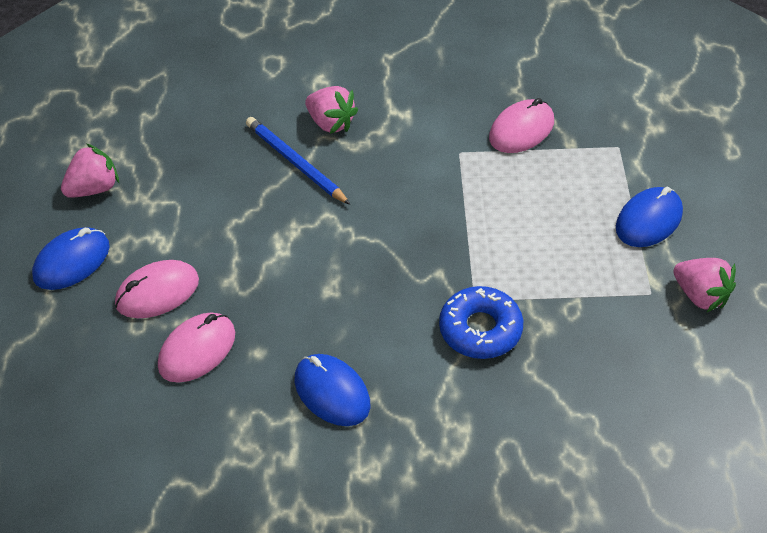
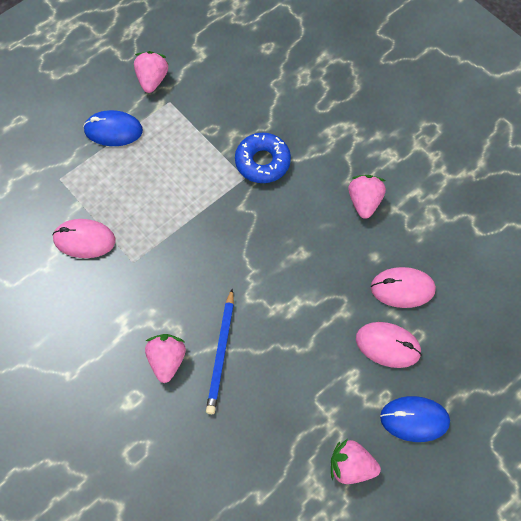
camera: 130 degrees left, 15 degrees up
(332, 392) = (364, 202): blue mouse -> pink strawberry

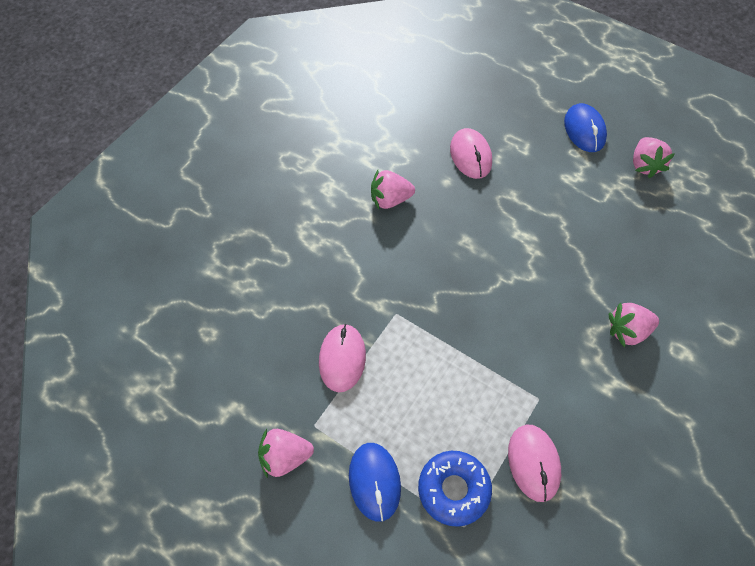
camera: 105 degrees left, 5 degrees down
(221, 353) = (597, 285): blue pencil -> none
(262, 162) = (371, 300): blue donut -> blue donut (453, 490)
(388, 345) = (529, 157): pink mouse -> pink mouse (342, 358)

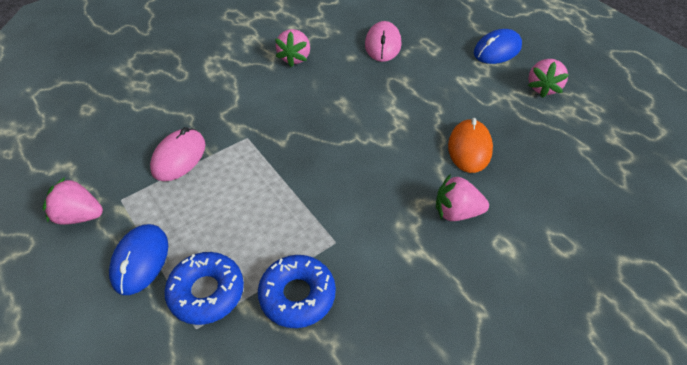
camera: 20 degrees right, 10 degrees down
(390, 199) = (295, 58): pink strawberry -> pink strawberry turned 90 degrees counterclockwise
(533, 463) = (297, 295): pink mouse -> blue donut
(584, 130) = (497, 50): blue mouse -> blue mouse turned 45 degrees clockwise
(609, 257) = (469, 148): none -> orange mouse

